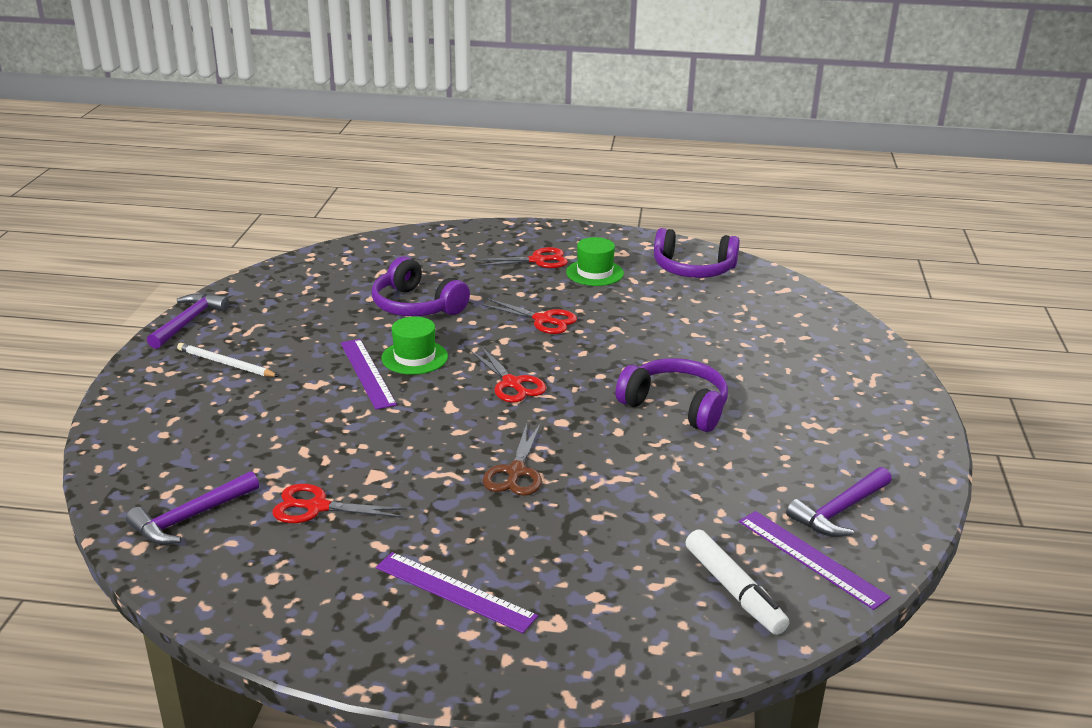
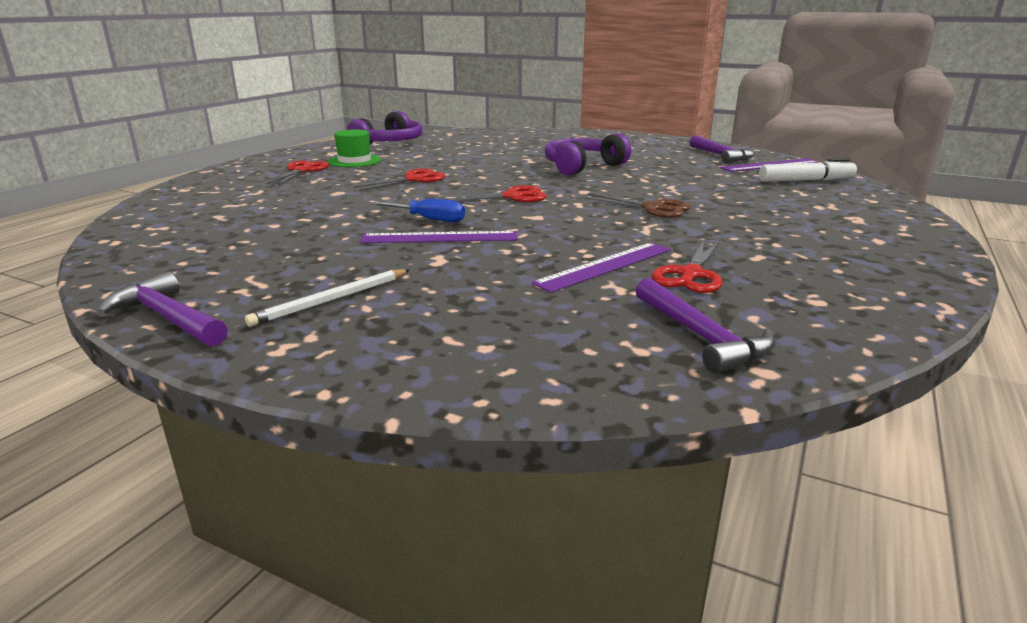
camera: 70 degrees left, 5 degrees down
(414, 357) = (429, 219): green hat -> blue screwdriver
(416, 306) = (323, 210): purple headphones -> none
(455, 591) = (824, 239): purple ruler -> purple ruler (605, 266)

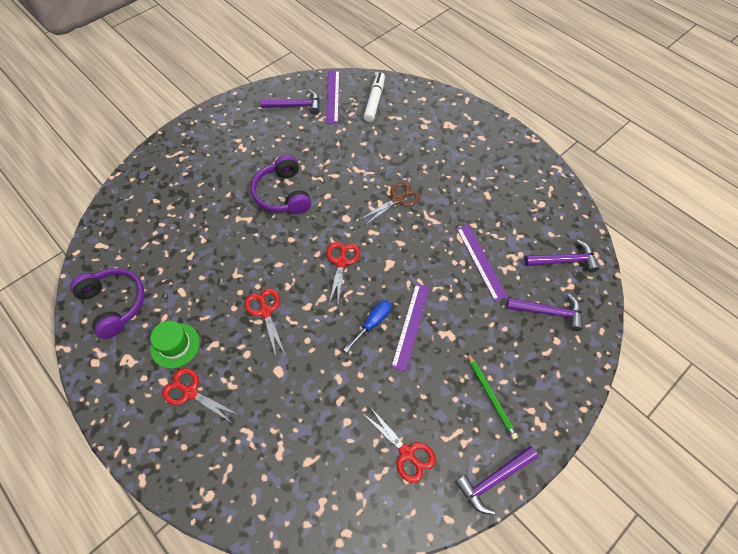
camera: 70 degrees left, 35 degrees up
(332, 300) = (491, 396): white pencil -> green pencil
(550, 332) = (549, 312): none -> purple hammer
(690, 274) = (502, 232): red scissors -> red scissors (407, 453)

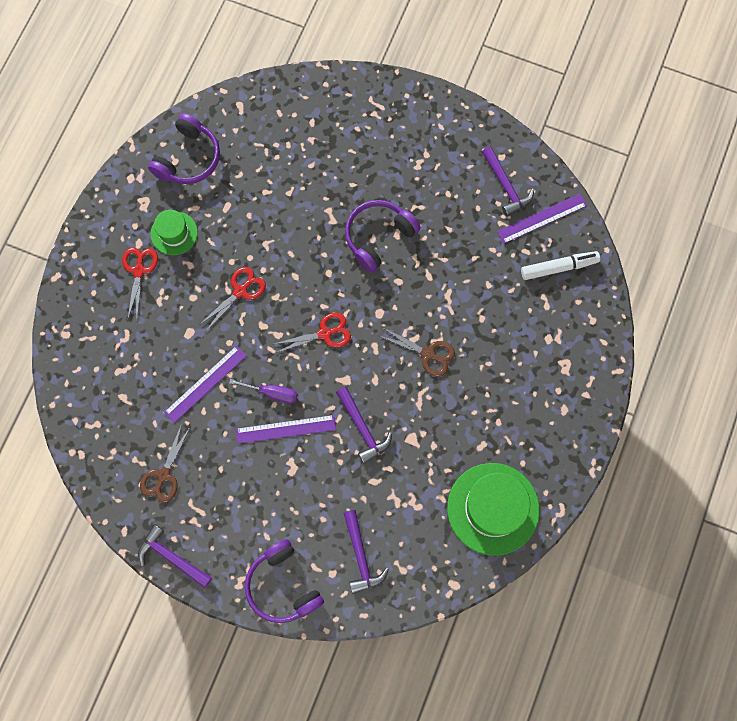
camera: 65 degrees right, 15 degrees up
(372, 323) = (272, 393): blue screwdriver -> purple screwdriver
(407, 453) = (164, 475): red scissors -> brown scissors
(481, 261) = (390, 469): purple ruler -> purple ruler (205, 384)
(491, 396) = (246, 529): green pencil -> none
(540, 207) = (493, 508): none -> green hat
(555, 386) = (282, 586): none -> purple headphones
(564, 260) = (432, 554): purple hammer -> purple hammer (363, 428)

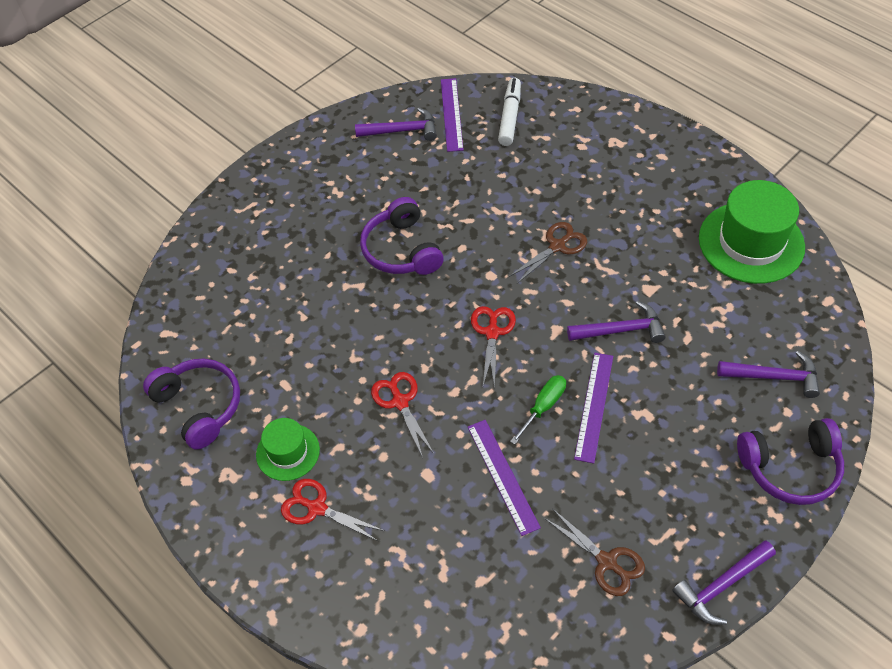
camera: 65 degrees left, 20 degrees down
(272, 393) = (543, 407): purple screwdriver -> green screwdriver

